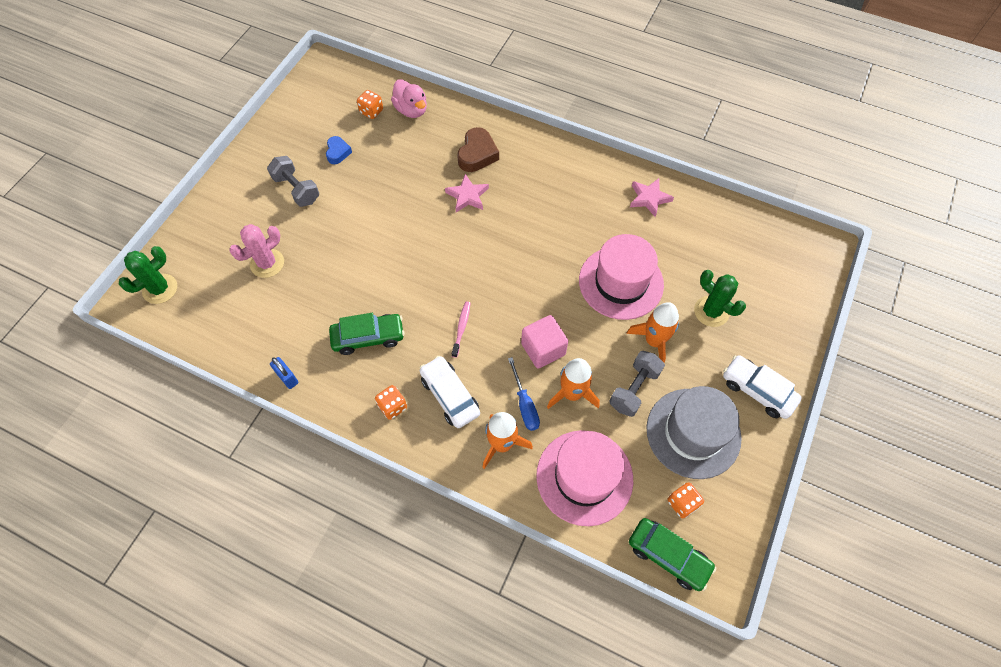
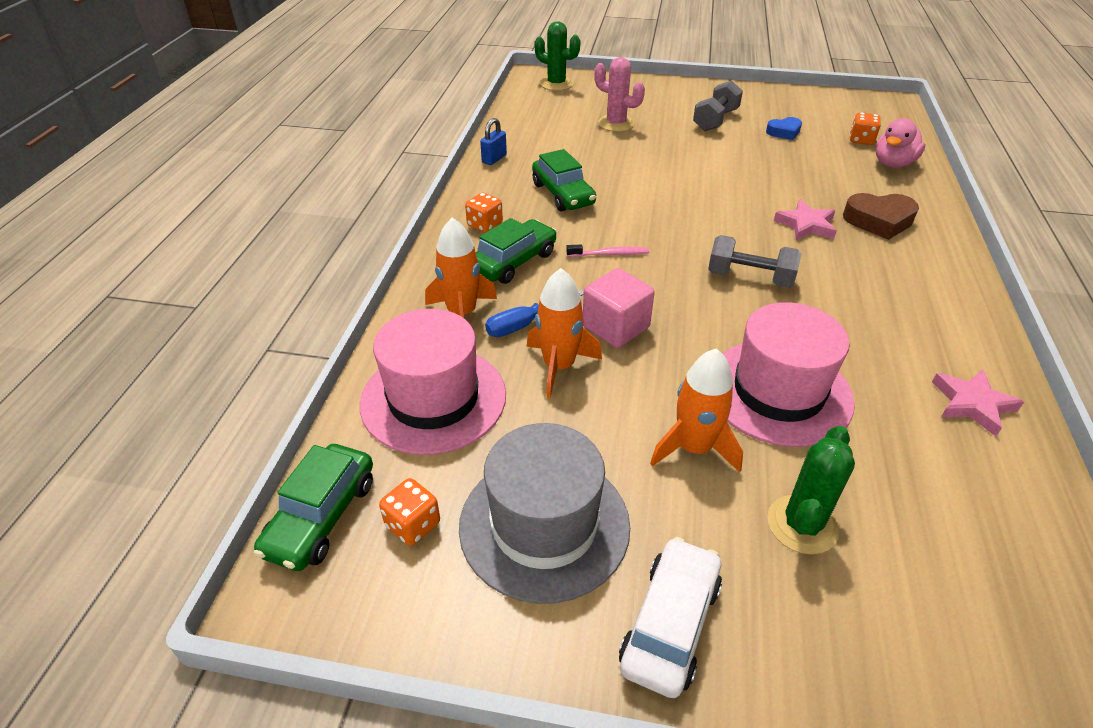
camera: 75 degrees right, 20 degrees down
(450, 396) = (513, 261): white car -> green car
(634, 389) = (595, 434): grey dumbbell -> grey dumbbell (749, 278)

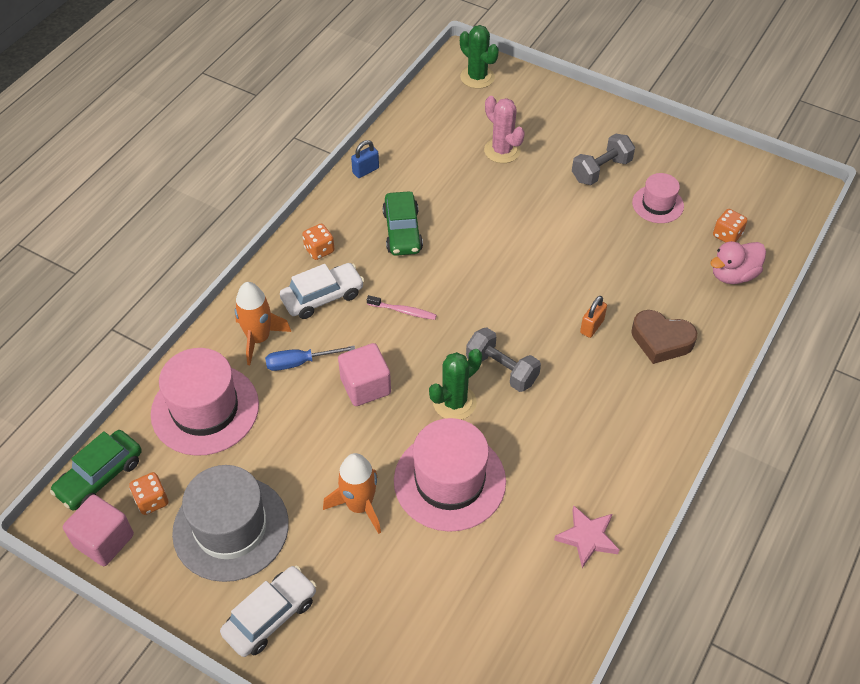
camera: 20 degrees right, 10 degrees up
(363, 601) = (104, 540): none -> pink cube
(513, 261) = (322, 297): green car -> white car
(559, 366) = (304, 409): orange rocket -> none
(784, 132) = (657, 204): blue heart -> pink hat
(802, 524) = (394, 584): green cactus -> green cactus (454, 402)
(806, 225) = (592, 326): pink star -> orange padlock

